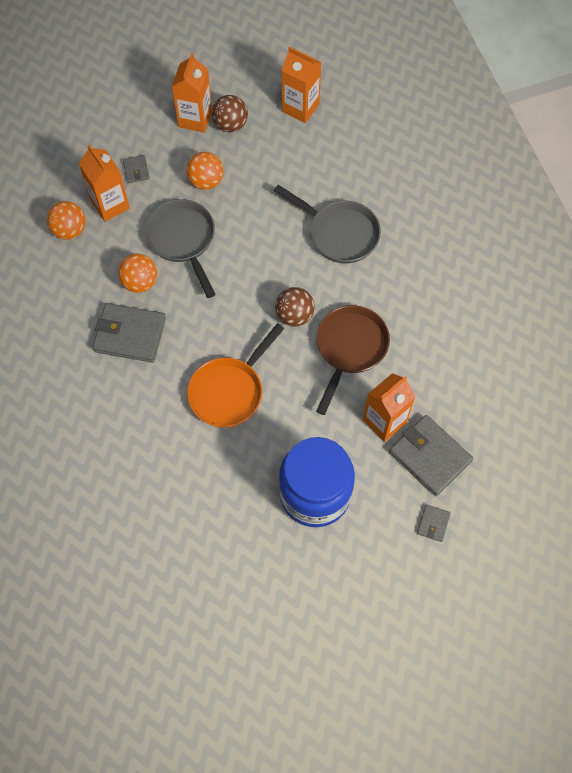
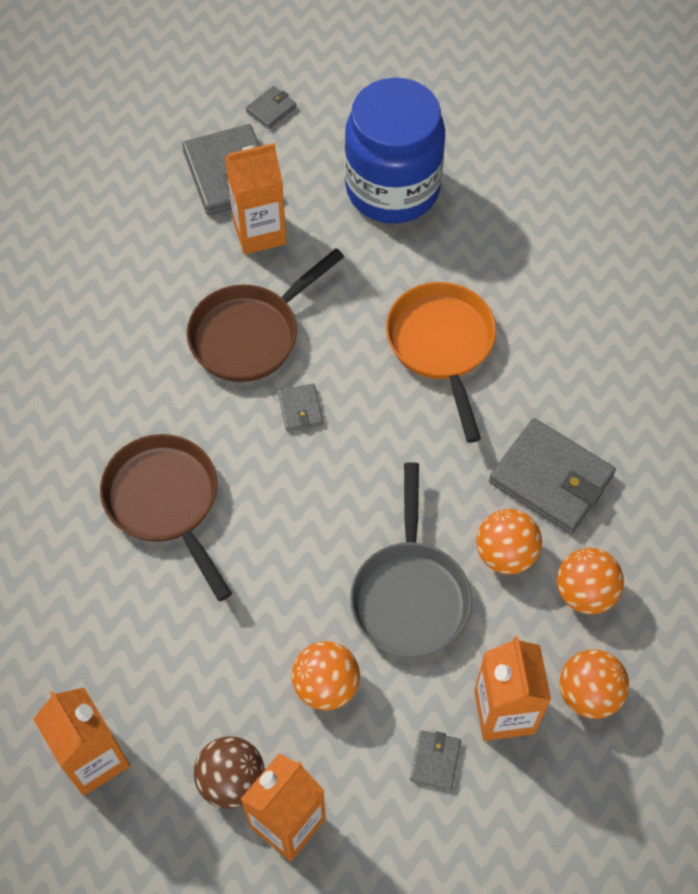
camera: 155 degrees left, 5 degrees down
(88, 279) = (585, 592): none -> orange ball
(229, 391) = (442, 345): orange pan -> orange pan turned 75 degrees counterclockwise
(294, 315) = (300, 409): brown ball -> grey wallet
(339, 233) = (165, 502): grey pan -> brown pan

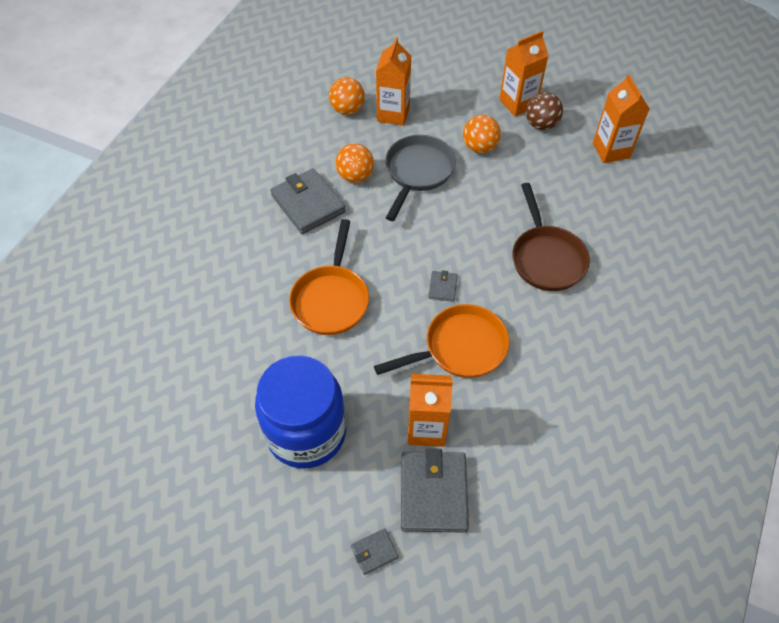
camera: 160 degrees left, 5 degrees down
(250, 334) = (460, 348): brown pan -> orange pan
(435, 760) = (436, 106): grey wallet -> none
(585, 592) = (323, 148): orange ball -> none

